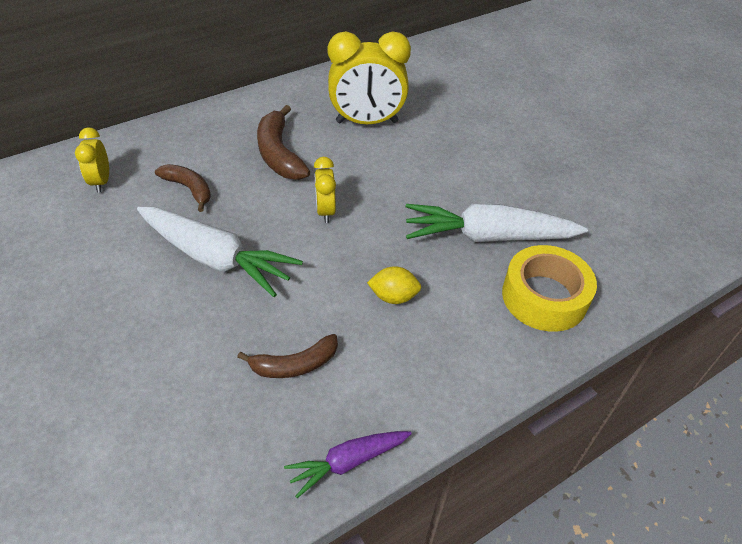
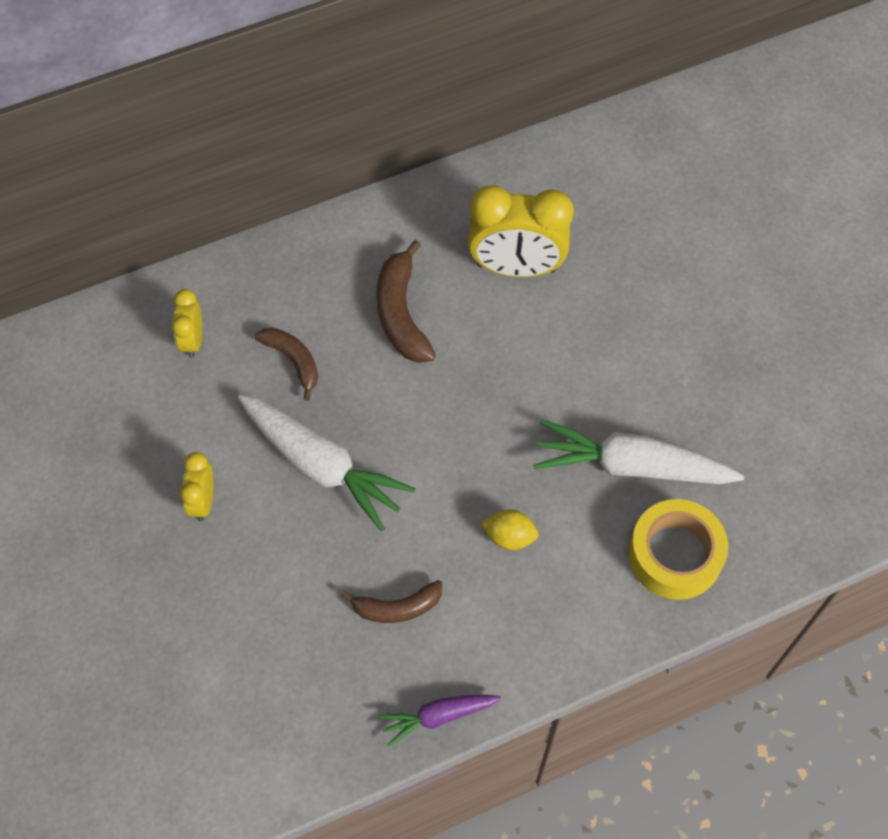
camera: 10 degrees right, 15 degrees up
(325, 211) = (448, 410): yellow clock -> yellow clock (203, 501)

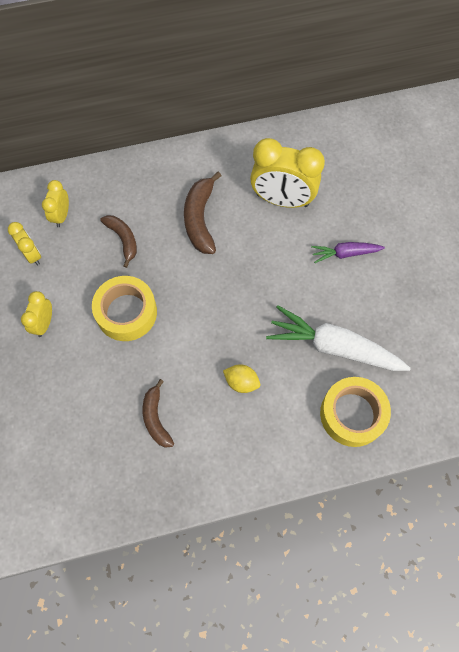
camera: 10 degrees right, 5 degrees up
(161, 404) = (32, 255): none -> yellow clock
(321, 465) = (126, 312): white carrot -> yellow tape
(397, 607) = (156, 418): brown banana -> brown banana turned 75 degrees clockwise
(438, 716) = (168, 500): purple carrot -> purple carrot (345, 253)

